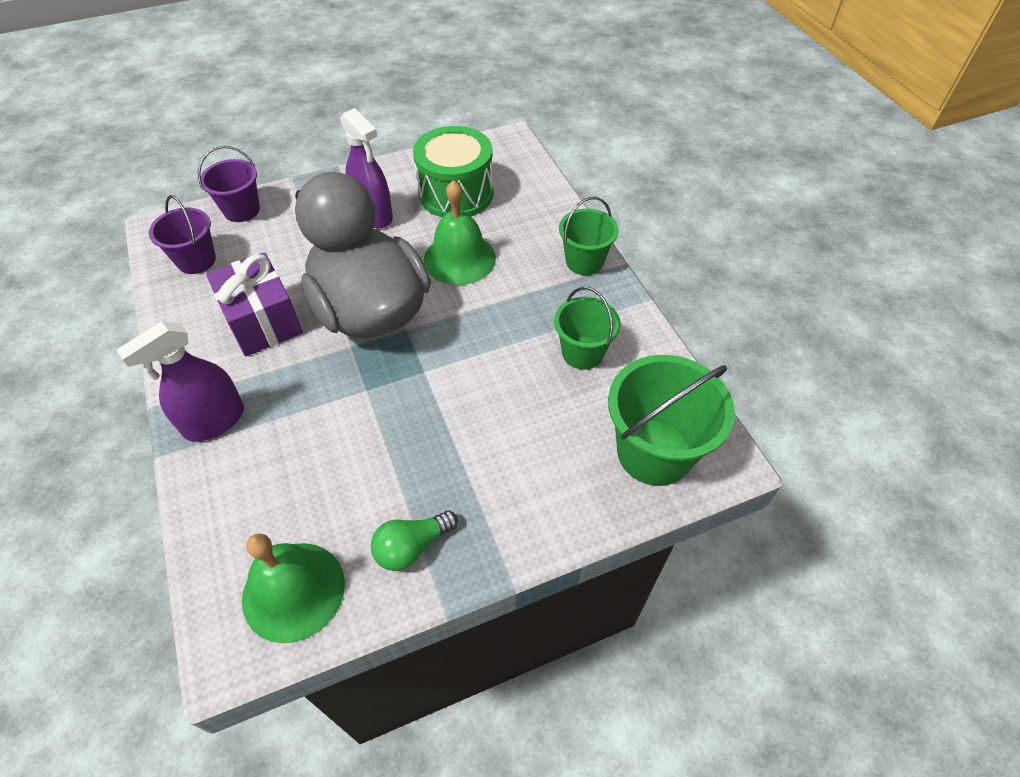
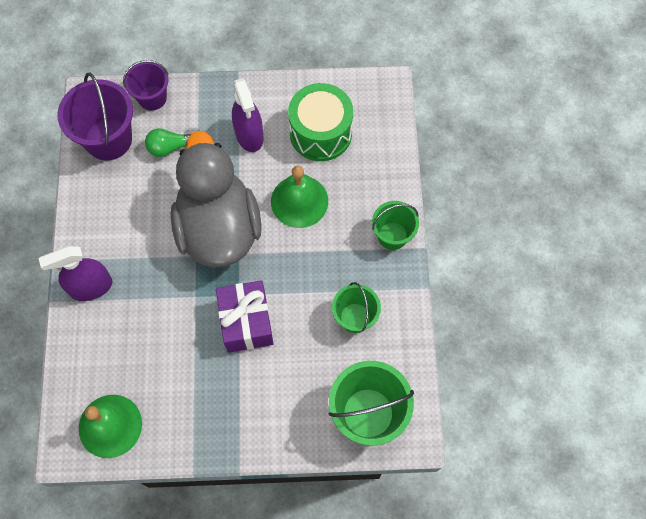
camera: 20 degrees right, 15 degrees up
(196, 260) = (108, 139): purple bucket -> purple bucket, size x1.62
(263, 321) = (142, 213): purple gift -> purple gift (246, 322)
(412, 547) = (188, 423): green light bulb -> green light bulb (170, 147)

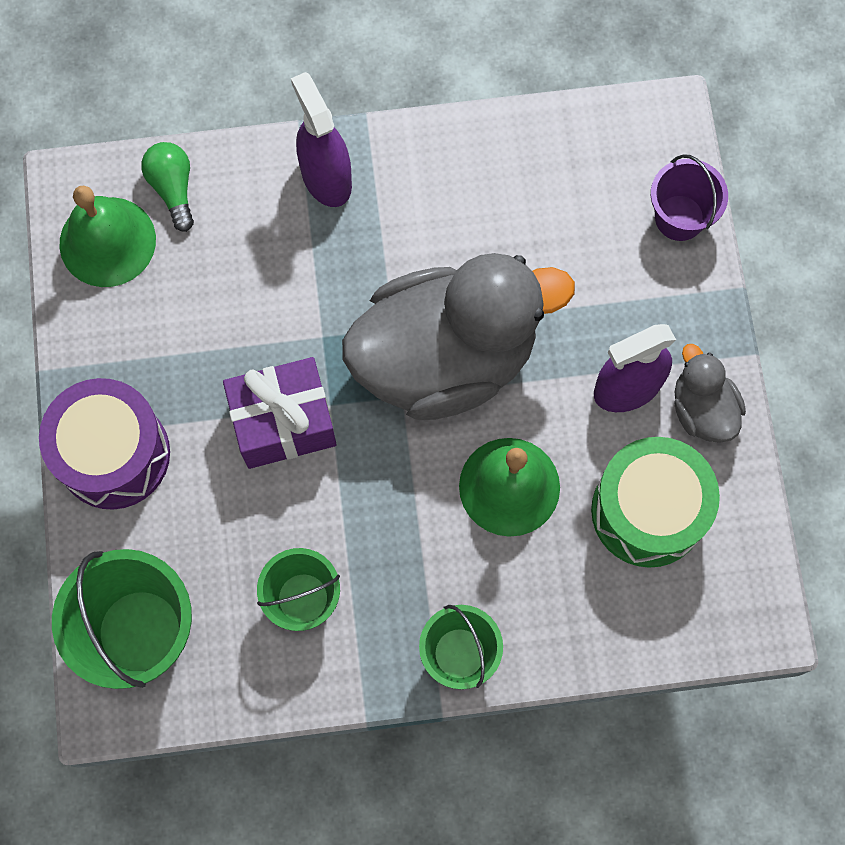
camera: 85 degrees right, 5 degrees up
(108, 139) = (590, 161): purple bucket -> none
(170, 147) = (587, 260): green light bulb -> green light bulb (173, 189)
(254, 426) = (114, 454): none -> purple drum
(266, 100) = (702, 409): none -> grey duck

